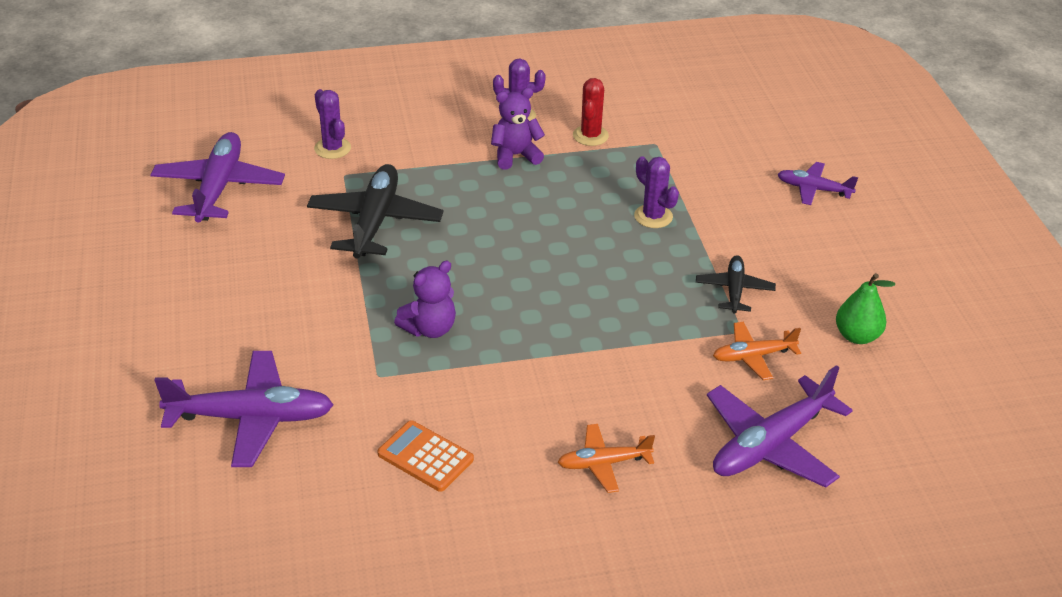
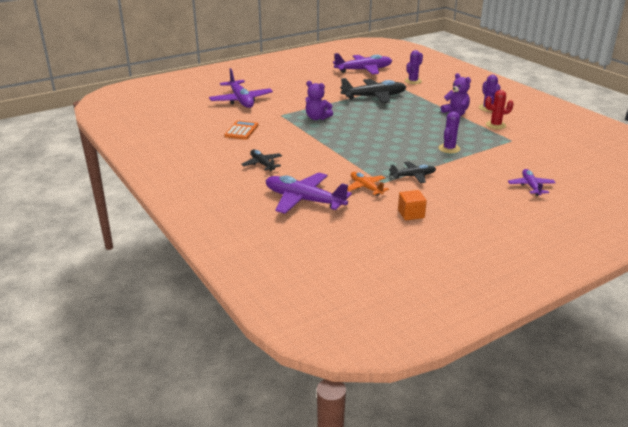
camera: 70 degrees right, 10 degrees down
(603, 463) = (262, 164): orange plane -> black plane
(857, 336) = (411, 214): green pear -> orange cube

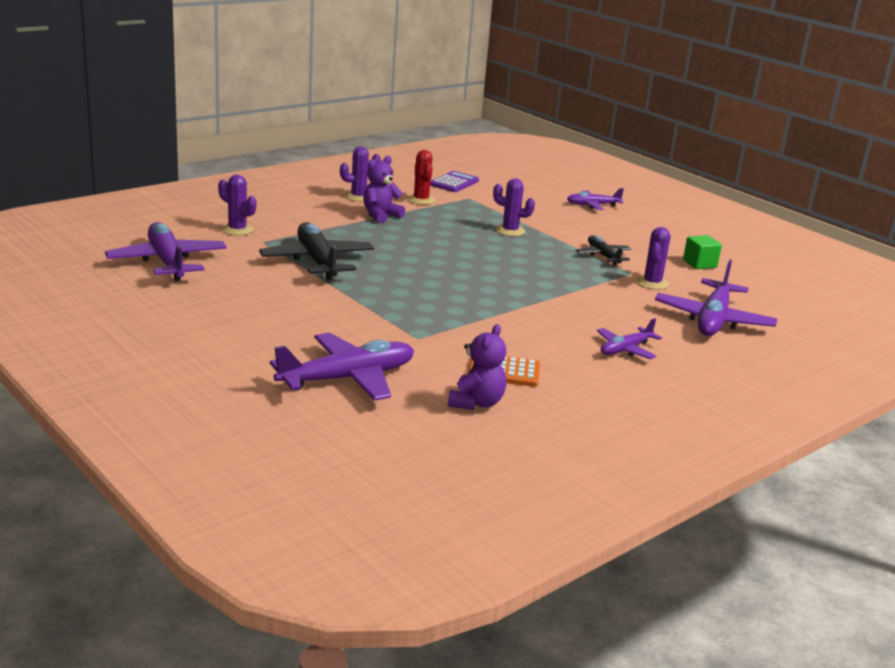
camera: 100 degrees left, 5 degrees down
(262, 164) = (625, 349): black plane -> purple plane
(317, 118) = (425, 307): purple teddy bear -> purple teddy bear (476, 403)
(365, 187) = (652, 283): orange plane -> purple cactus
(411, 214) = (699, 264): orange cube -> green cube
(544, 137) = (454, 183): none -> purple calculator

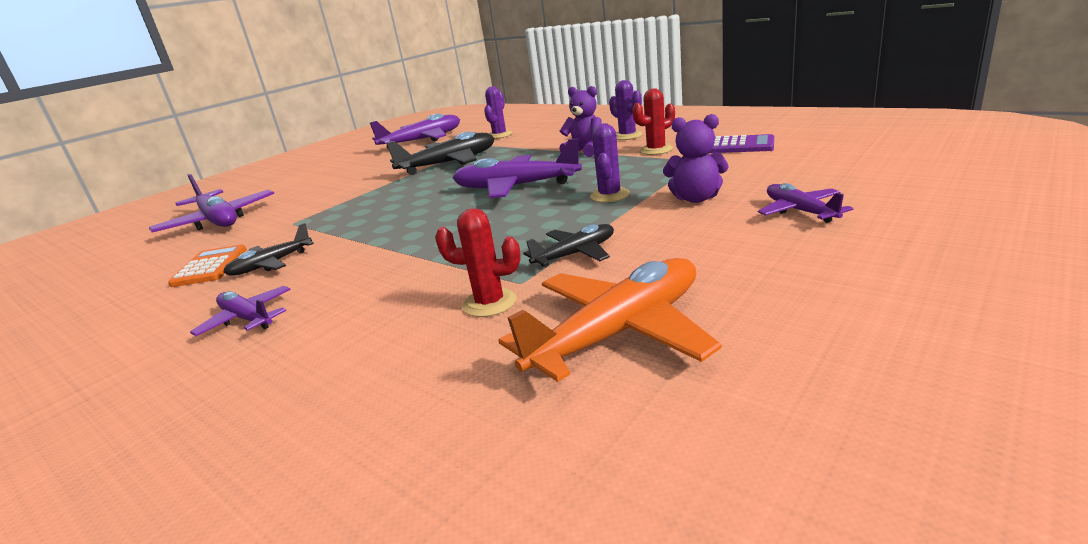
camera: 85 degrees right, 0 degrees up
(476, 403) = (150, 269): purple teddy bear -> purple teddy bear (696, 198)
(526, 344) = (271, 264): none -> black plane
(652, 283) = (489, 303): purple cactus -> red cactus
(699, 264) = (619, 332): green cube -> orange plane
(713, 320) = (350, 376): purple plane -> purple plane (516, 187)

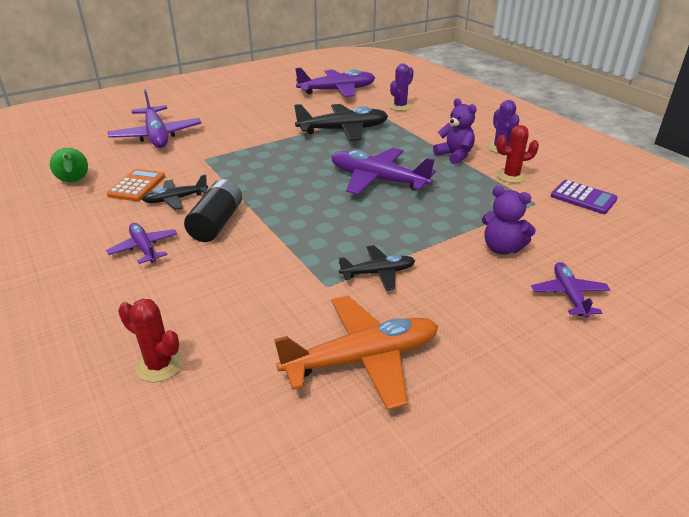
camera: 15 degrees right, 10 degrees up
(114, 287) = (74, 182): none -> green pear
(339, 269) = (217, 223): none -> black battery
(489, 303) = (296, 297): red cactus -> red cactus (159, 365)
(609, 195) = (440, 218): purple cactus -> none

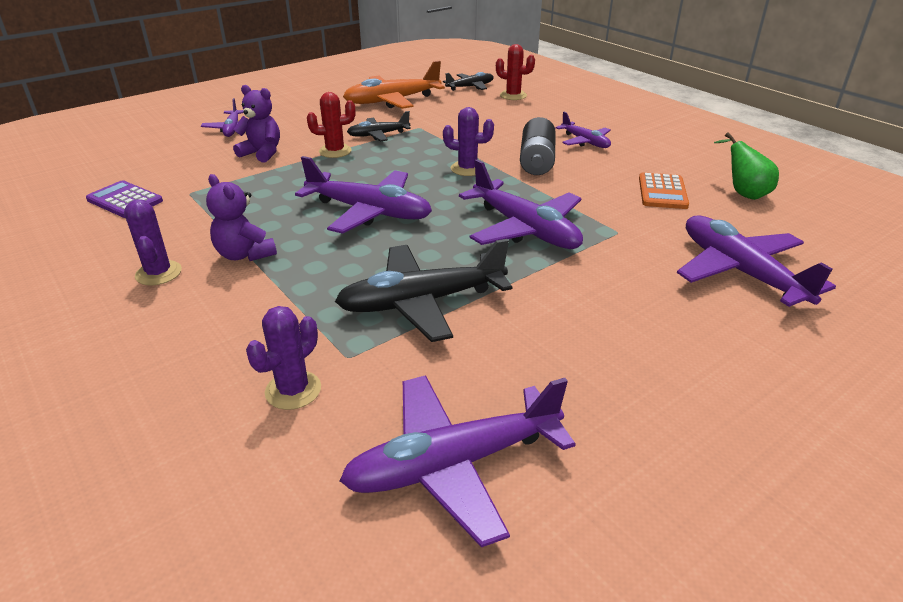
camera: 175 degrees right, 0 degrees up
(175, 199) = (600, 180): black plane -> black plane (470, 87)
(266, 163) = (525, 229): none -> purple plane
(288, 217) = (467, 169): none -> purple cactus
(511, 176) = (187, 224): red cactus -> red cactus (335, 151)

